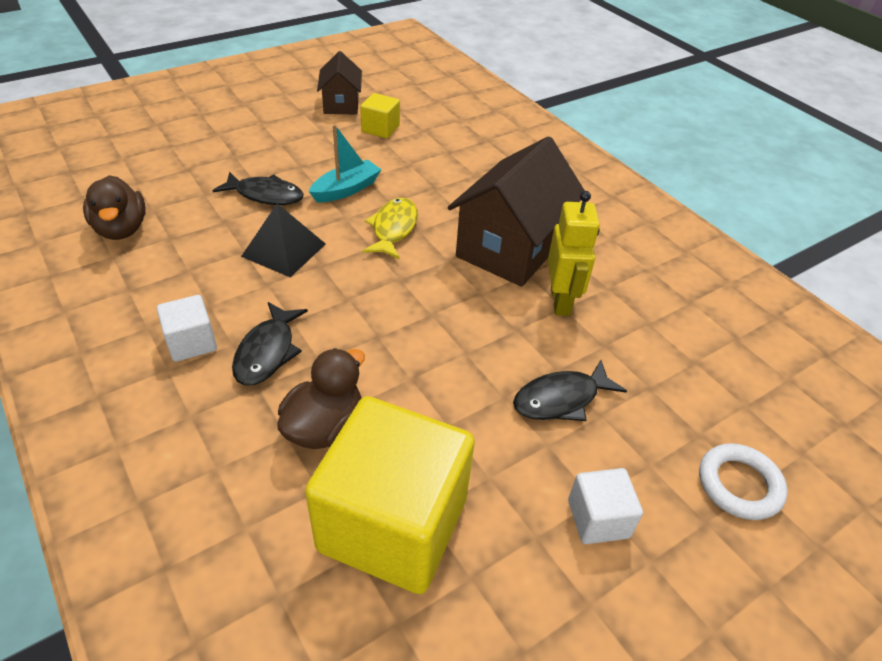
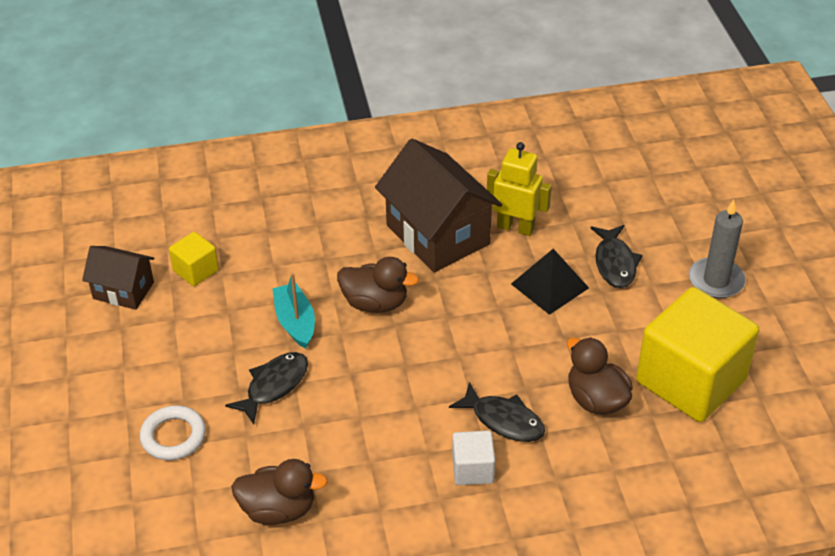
camera: 65 degrees left, 0 degrees up
(284, 250) = (371, 387): black pyramid -> black pyramid (549, 286)
(393, 229) = (375, 303): yellow fish -> brown duck
(598, 519) = (716, 281): white cube -> grey candle
(739, 485) = (711, 207): white ring -> white ring (173, 436)

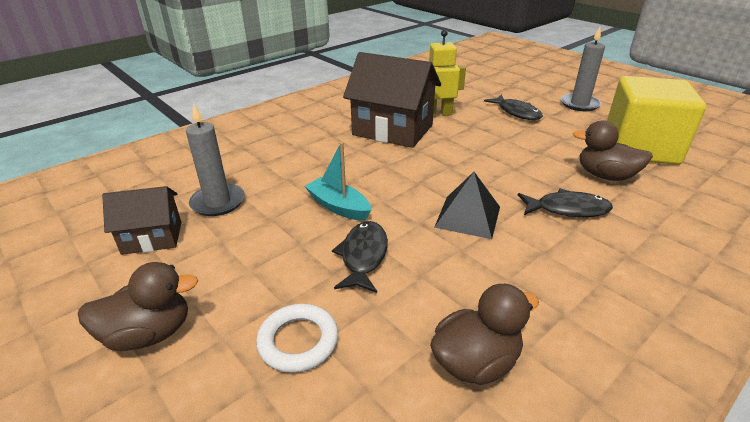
camera: 30 degrees left, 10 degrees down
(196, 270) = (218, 202): yellow cube -> grey candle
(375, 303) = (390, 175): brown duck -> brown duck (149, 333)
(472, 469) = (592, 249): white cube -> none
(549, 286) = (494, 132): black pyramid -> black pyramid (467, 217)

